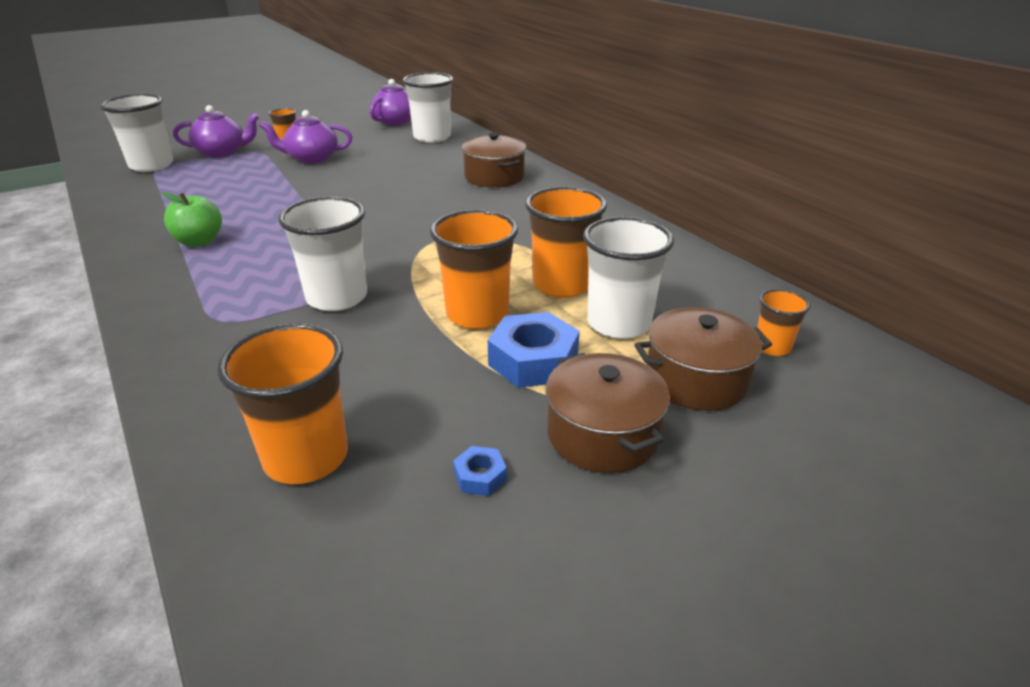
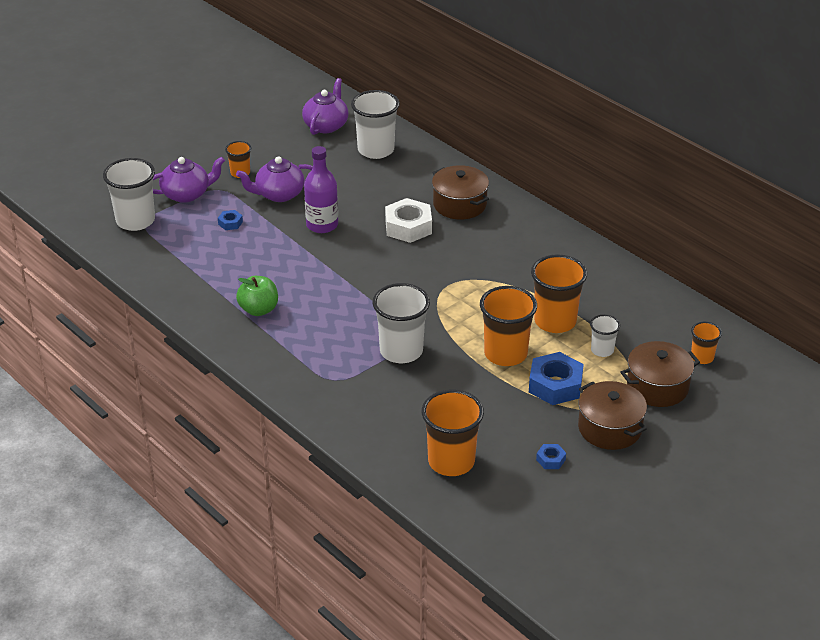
camera: 10 degrees left, 5 degrees up
(243, 173) = (230, 223): none -> blue nut
(336, 181) = (322, 225): none -> purple bottle
(427, 189) = (408, 227): none -> white nut
(619, 323) = (602, 350): white cup -> white cup, size x0.53

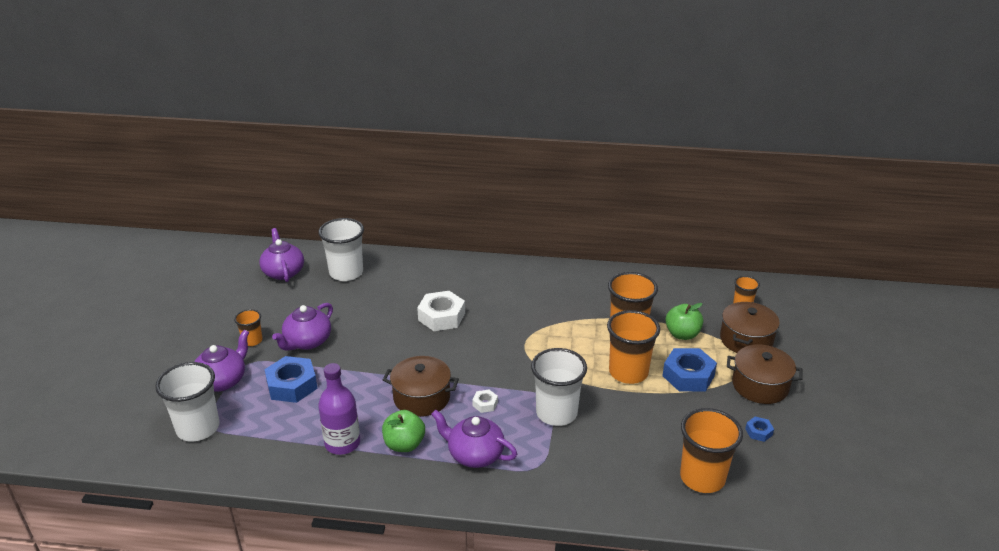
camera: 40 degrees left, 5 degrees down
(230, 223) = (292, 385): blue nut -> blue nut, size x2.10
(300, 345) = (474, 454): none -> purple teapot
(322, 225) = (373, 348): purple bottle -> purple bottle (342, 443)
(354, 314) = (485, 404): none -> white nut
(459, 204) = (458, 283): brown pot -> brown pot (421, 397)
(602, 350) = (682, 334): white cup -> green apple

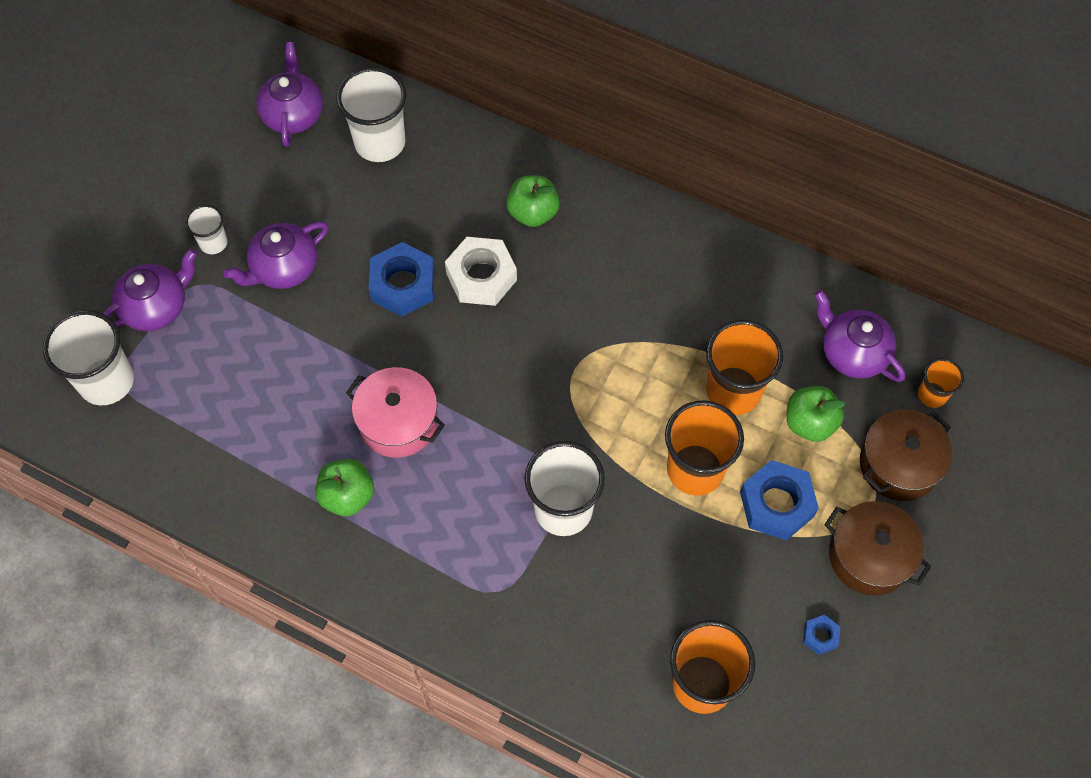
camera: 20 degrees right, 30 degrees up
(252, 340) = (213, 243): orange cup -> white cup
(292, 385) = (240, 344): blue nut -> blue nut (403, 285)
(342, 443) = (272, 467): purple bottle -> none
(421, 397) = (398, 422): brown pot -> pink pot
(459, 282) = (533, 213): none -> green apple
(474, 454) = (428, 543): purple teapot -> purple teapot (852, 353)
(485, 404) = (476, 461): white nut -> none

